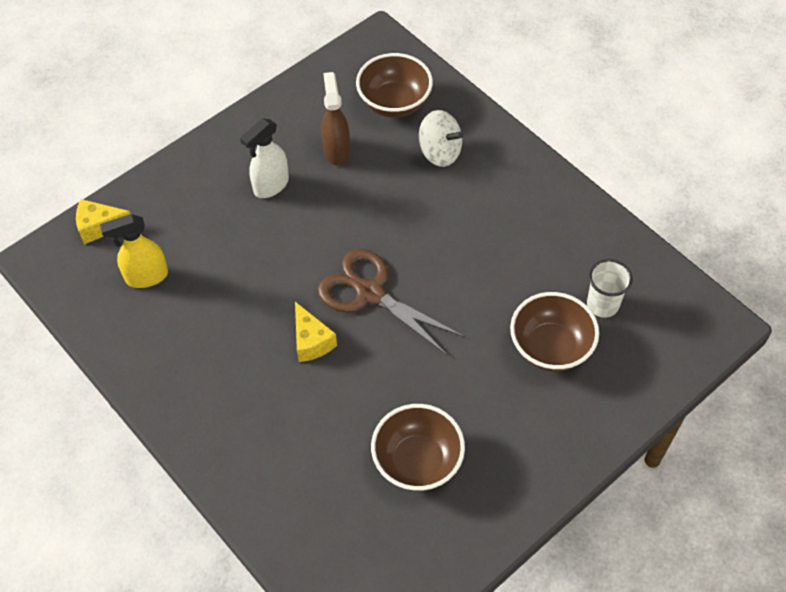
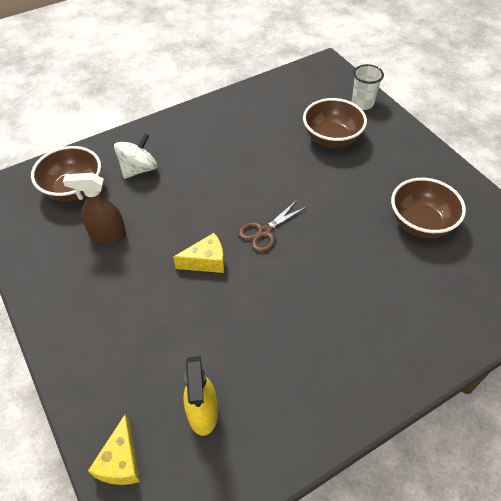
camera: 80 degrees left, 5 degrees down
(270, 186) = (127, 290): white spray bottle -> none
(311, 341) = (304, 278): yellow cheese -> yellow cheese (206, 261)
(370, 293) = (264, 231): brown scissors -> brown scissors, size x0.61
(602, 304) = (301, 109): white cup -> white cup (362, 103)

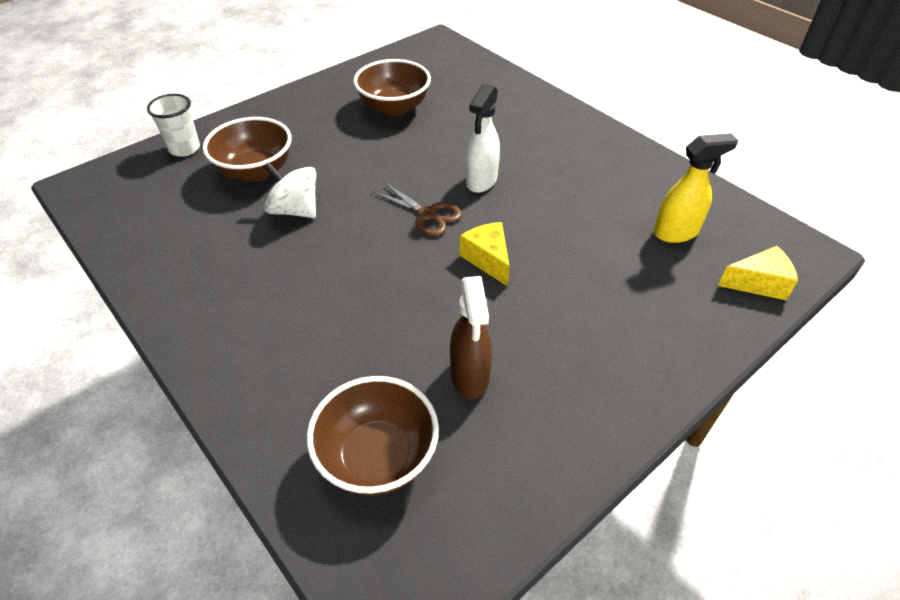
camera: 100 degrees left, 5 degrees down
(139, 169) = (321, 370): white spinning top -> white spinning top (295, 210)
(302, 272) = (481, 181): none -> white spray bottle

